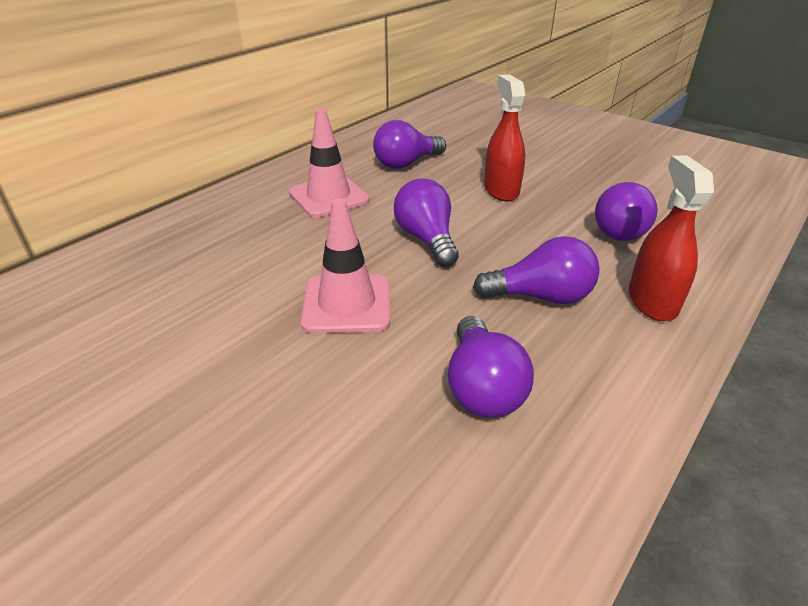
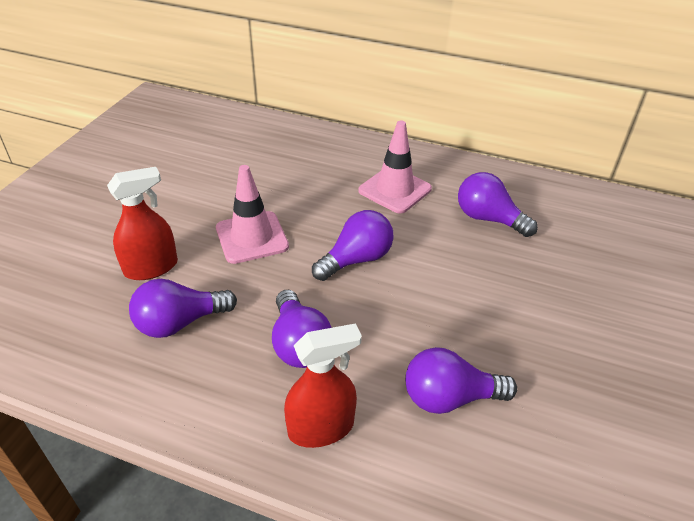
camera: 70 degrees right, 5 degrees up
(501, 190) = (477, 294): red spray bottle -> red spray bottle (151, 267)

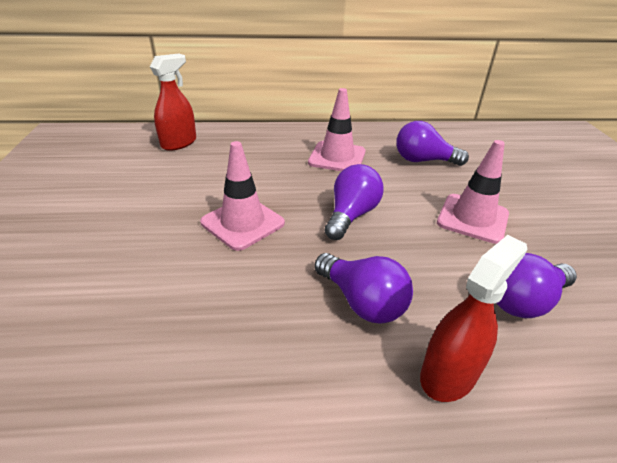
camera: 25 degrees left, 5 degrees down
(151, 267) = (154, 279): red spray bottle -> red spray bottle (179, 143)
(180, 323) = (225, 324): purple light bulb -> none
(480, 301) = (472, 218): none -> pink traffic cone

